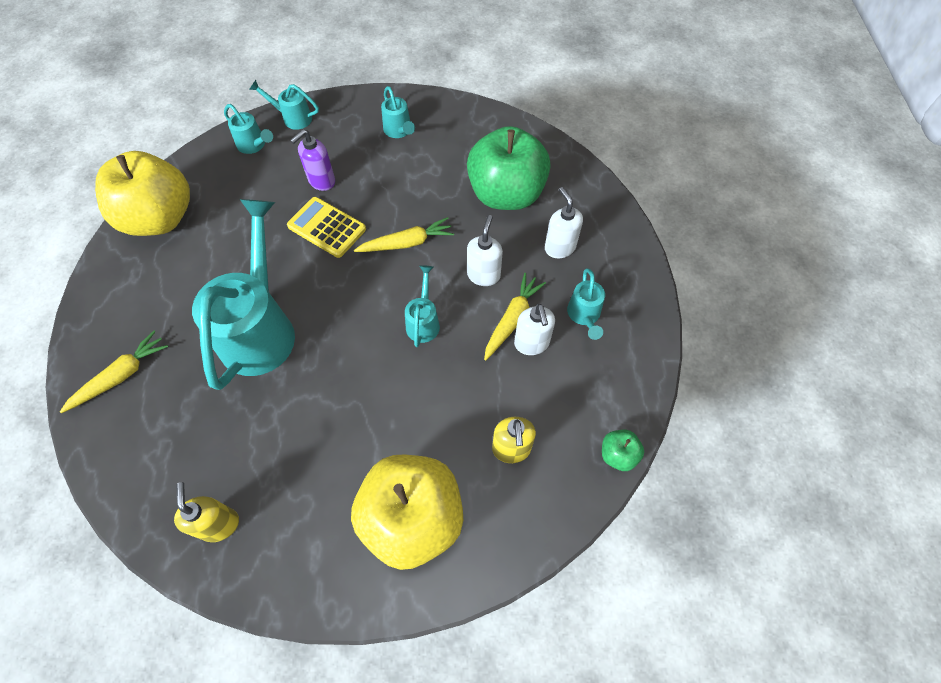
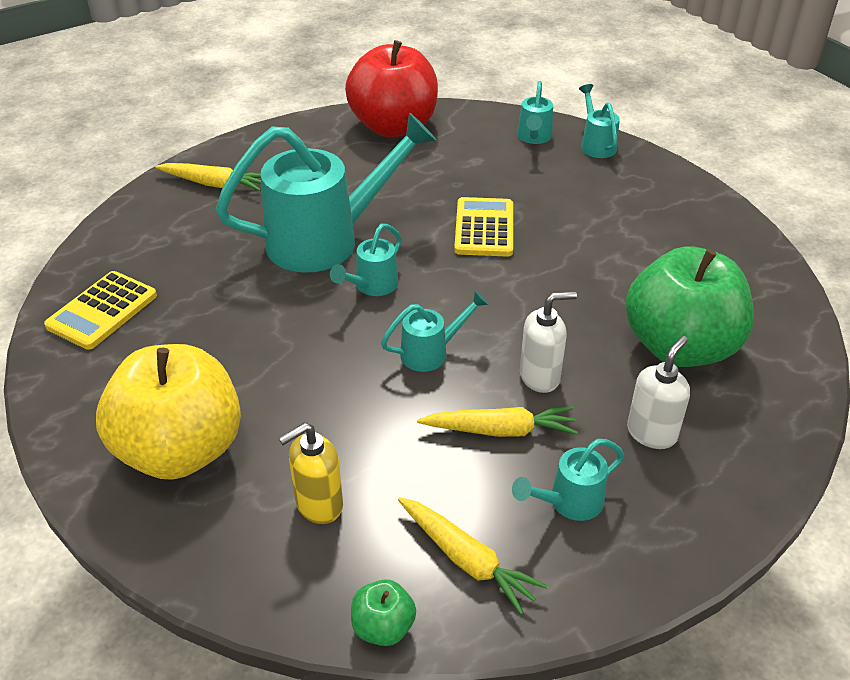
camera: 60 degrees right, 20 degrees down
(160, 218) = (394, 127): yellow apple -> red apple
(219, 524) = (102, 311): yellow soap dispenser -> yellow calculator
(321, 181) = (538, 198): purple soap dispenser -> none
(399, 131) = (668, 221): turquoise watering can -> turquoise watering can (372, 286)
(407, 243) = (523, 294): yellow carrot -> yellow carrot (467, 560)
(531, 344) = (481, 464): white soap dispenser -> none

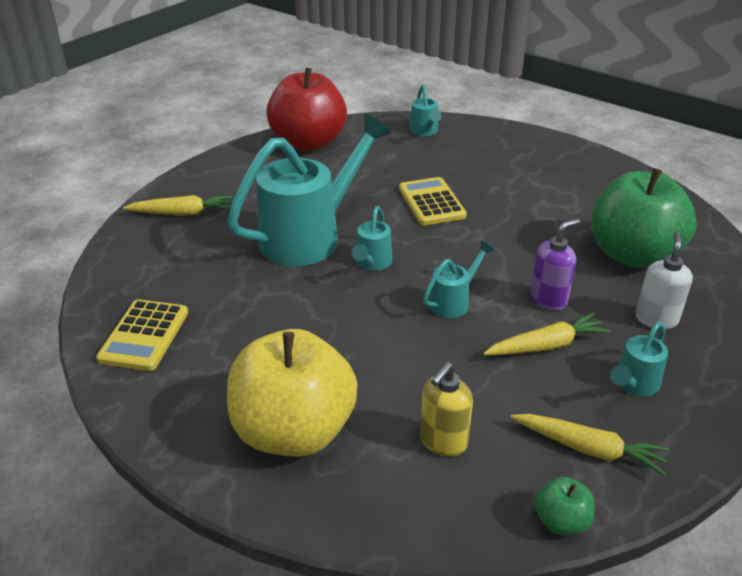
camera: 20 degrees left, 5 degrees down
(540, 377) = (548, 299): white soap dispenser -> purple soap dispenser
(596, 144) = (474, 128): turquoise watering can -> none

